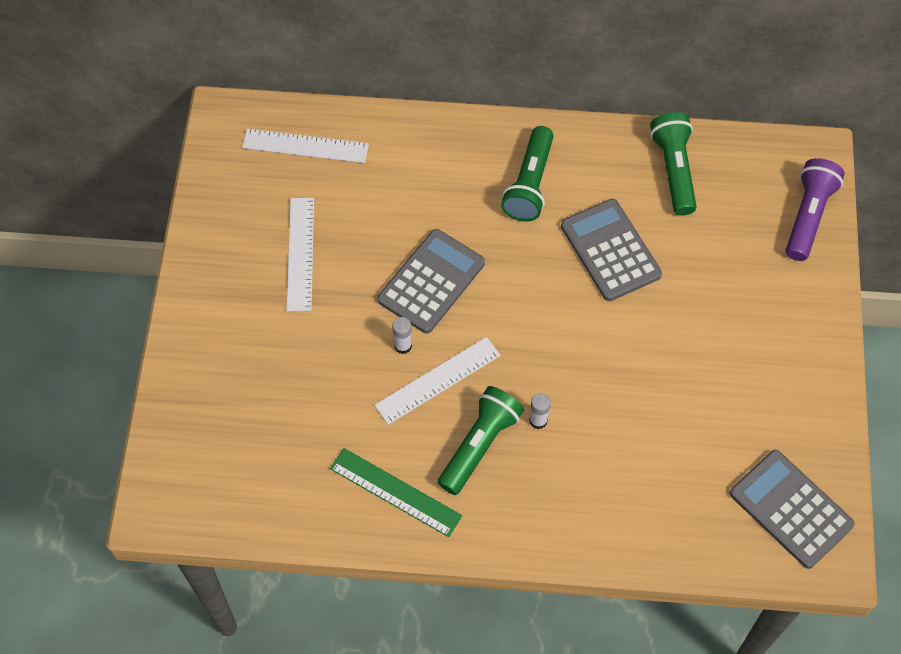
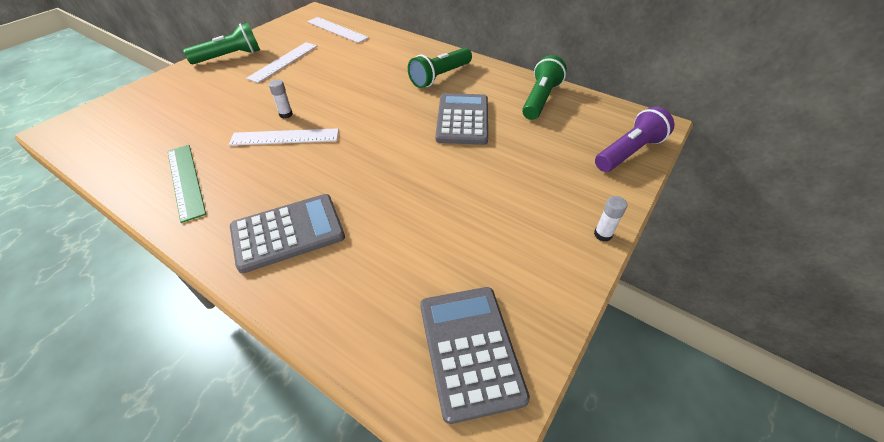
camera: 30 degrees right, 15 degrees down
(431, 281) = (337, 95): grey calculator -> grey calculator (288, 232)
(479, 445) = (268, 180): green flashlight -> green flashlight (230, 56)
(538, 420) = (321, 184): white glue stick -> white glue stick (602, 234)

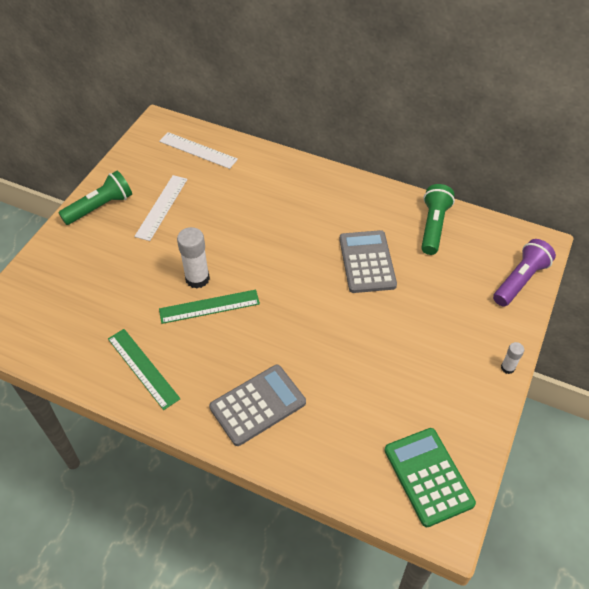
camera: 10 degrees left, 5 degrees up
(285, 137) = (209, 306): white ruler -> green ruler
(286, 114) = (197, 278): white glue stick -> white glue stick, size x1.88
(440, 77) = (330, 208): green flashlight -> none
(470, 350) = (428, 476): grey calculator -> green calculator

